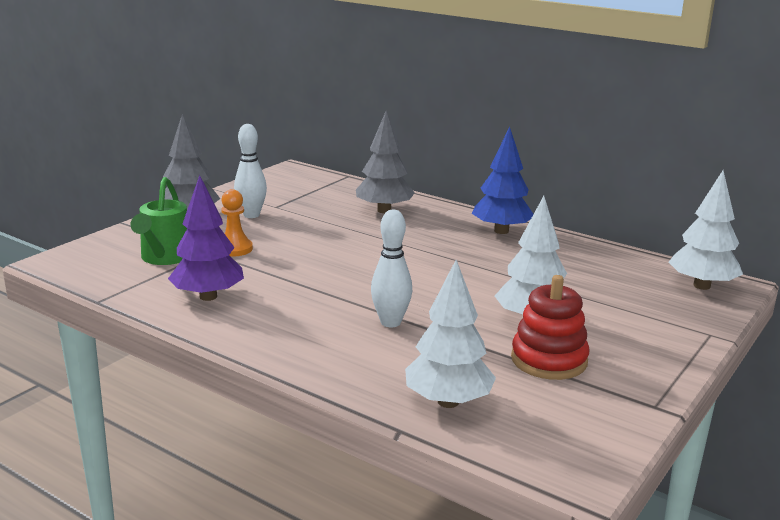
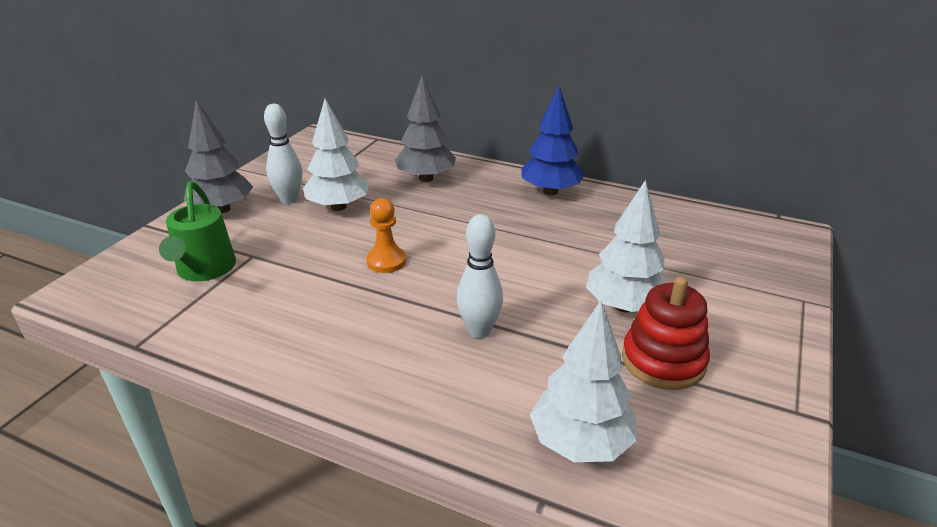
camera: 10 degrees left, 10 degrees up
(208, 296) = (266, 321): purple tree -> none
(235, 249) = (281, 248): orange pawn -> orange pawn (386, 261)
(701, 286) = (766, 238): white tree -> white tree (338, 207)

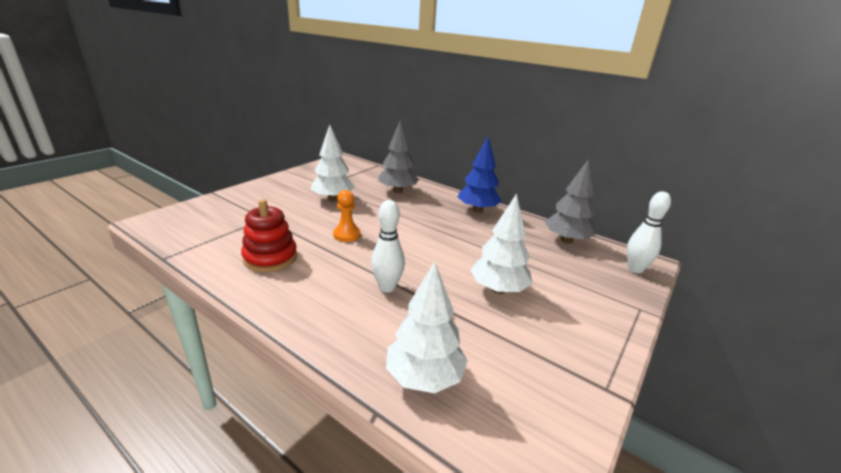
camera: 10 degrees right, 5 degrees down
(204, 270) = (231, 222): green watering can -> none
(222, 209) = (262, 190): grey tree -> grey tree (566, 240)
(289, 199) = (305, 190): white bowling pin -> white bowling pin (635, 269)
(663, 361) = (512, 331): red stacking toy -> red stacking toy (270, 258)

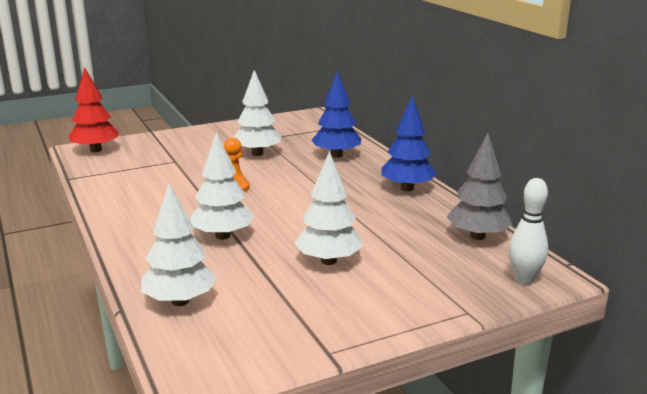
camera: 30 degrees right, 5 degrees down
(169, 220) = (95, 150): none -> red tree
(270, 258) = (148, 194): red stacking toy -> none
(387, 287) = (223, 236): white bowling pin -> white tree
(397, 191) = (336, 155): grey tree -> blue tree

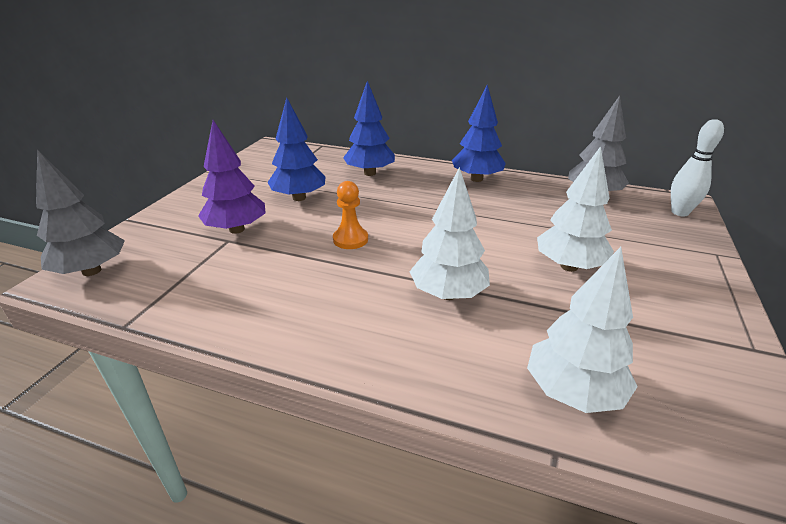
camera: 45 degrees left, 10 degrees up
(95, 150) = (91, 271): red tree -> grey tree
(189, 157) = (237, 229): none -> purple tree
(257, 153) = (299, 198): white tree -> blue tree

